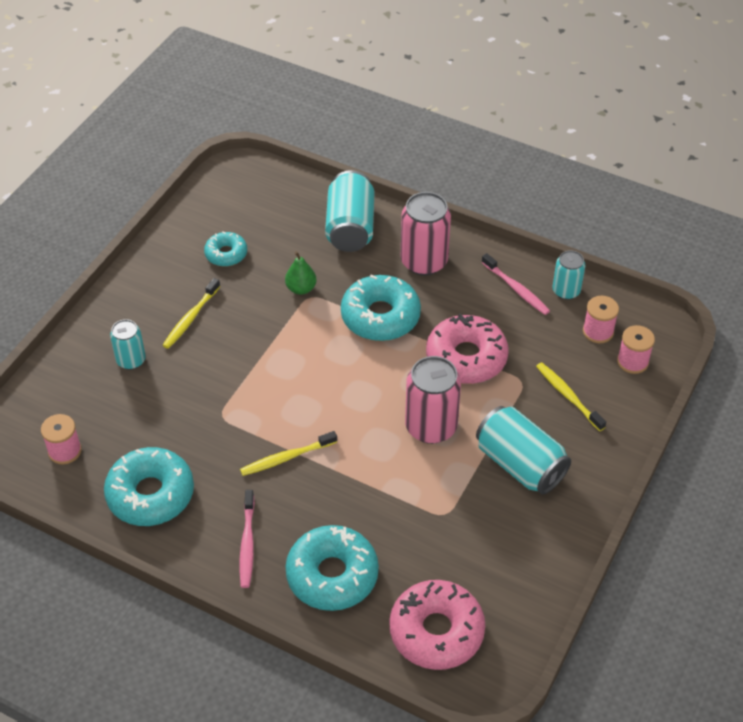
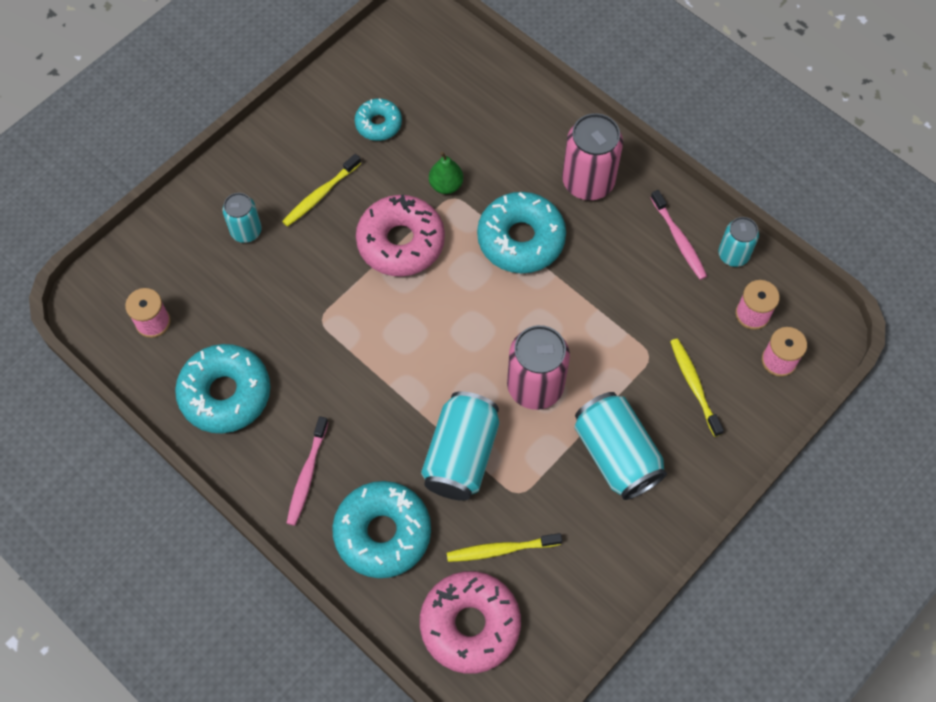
camera: 15 degrees right, 15 degrees up
(286, 458) = (374, 386): yellow toothbrush -> yellow toothbrush (501, 549)
(350, 227) = (520, 120): turquoise can -> turquoise can (461, 456)
(466, 357) = (598, 312): pink donut -> pink donut (401, 242)

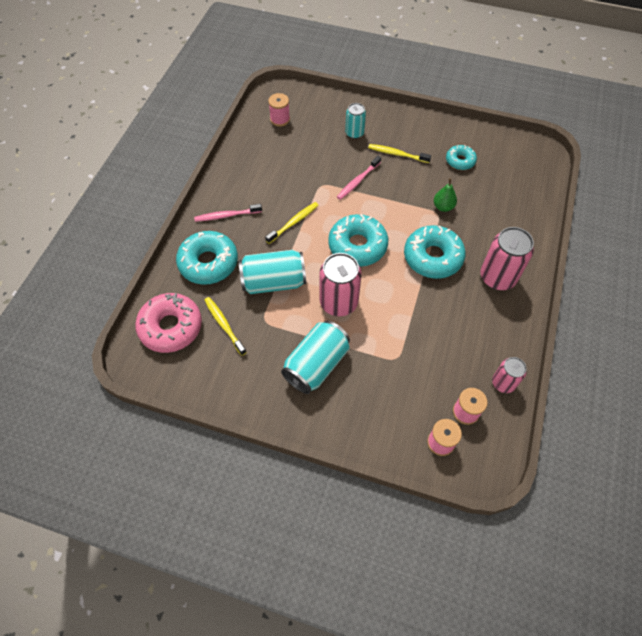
camera: 65 degrees right, 5 degrees down
(225, 394) = (256, 163): turquoise donut -> turquoise donut (357, 246)
(401, 242) = (392, 200): pink donut -> none
(679, 240) = (492, 345): pink toothbrush -> pink toothbrush (358, 181)
(694, 385) = (390, 393): yellow toothbrush -> yellow toothbrush (293, 222)
(733, 255) = (503, 383): turquoise can -> pink can

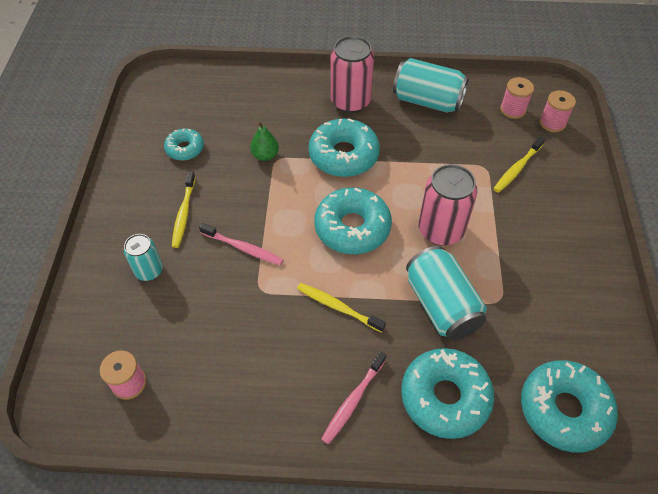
camera: 105 degrees left, 5 degrees down
(171, 327) = (564, 410): pink donut -> turquoise donut
(224, 325) = (528, 344): yellow toothbrush -> yellow toothbrush (517, 168)
(226, 215) = (353, 401): pink toothbrush -> pink toothbrush turned 60 degrees clockwise
(316, 365) = (529, 233): turquoise can -> turquoise can (427, 101)
(503, 383) = (469, 88): pink can -> none

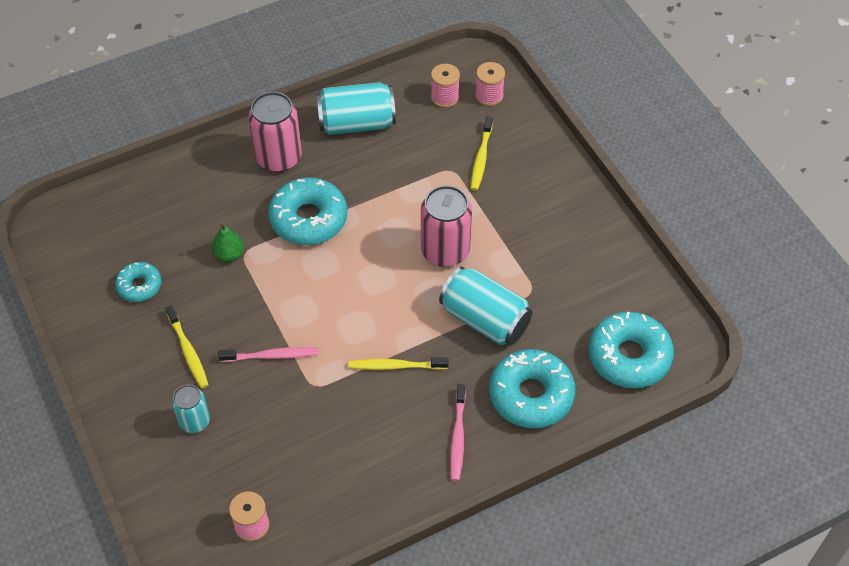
camera: 30 degrees left, 0 degrees up
(352, 227) = (362, 287): turquoise donut -> none

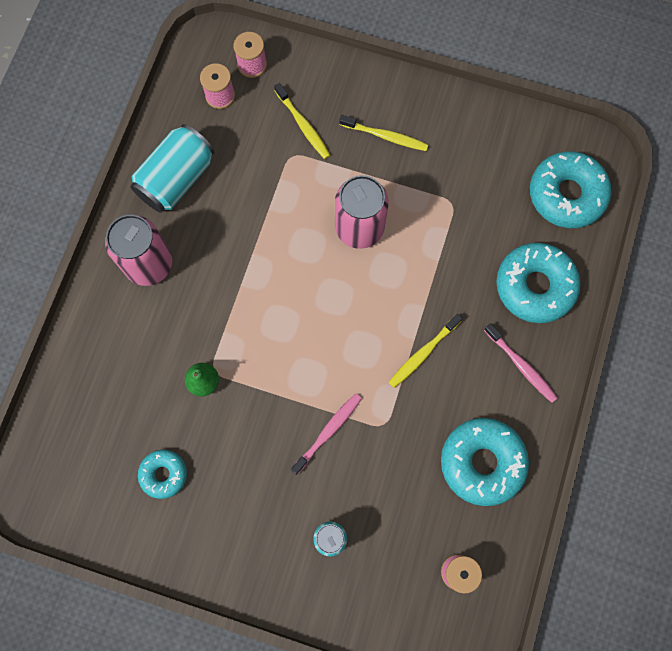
camera: 45 degrees left, 20 degrees up
(188, 351) = (263, 489): yellow toothbrush -> yellow toothbrush (385, 136)
(308, 219) = (230, 295): turquoise donut -> turquoise donut (482, 462)
(485, 319) = (444, 257): turquoise can -> none

